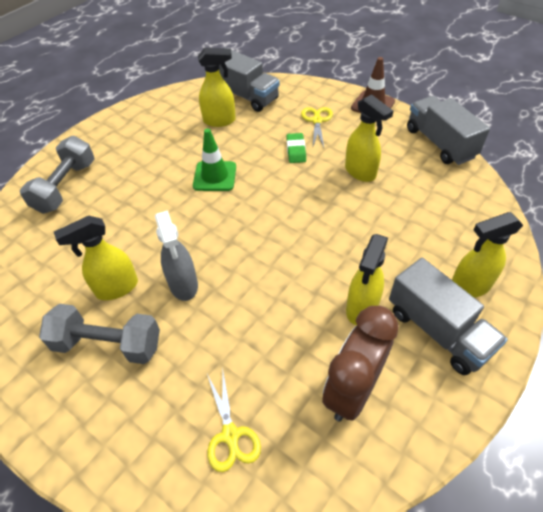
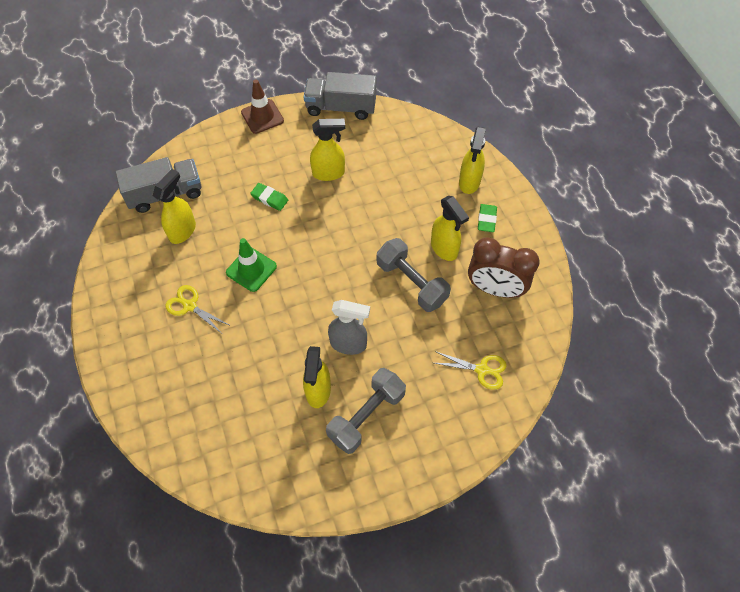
camera: 60 degrees left, 10 degrees up
(65, 187) = (166, 389): grey dumbbell -> grey dumbbell (411, 283)
(317, 120) = (247, 164): yellow scissors -> yellow scissors (189, 306)
(352, 390) = (495, 289): brown clock -> brown clock turned 45 degrees counterclockwise
(438, 330) = (486, 219): grey truck -> green eraser

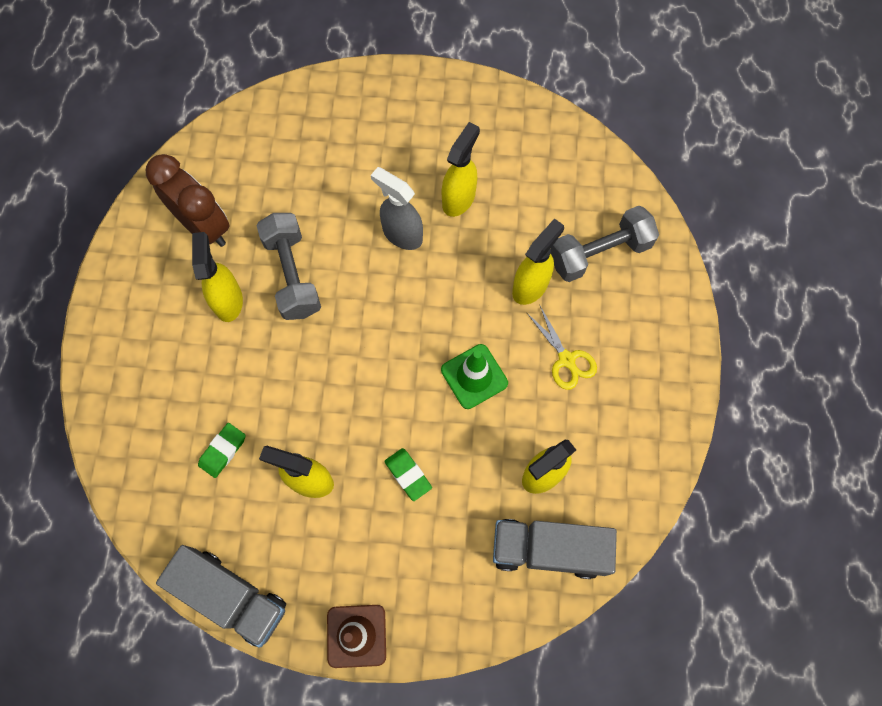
camera: 155 degrees left, 10 degrees up
(366, 416) = (421, 154): grey dumbbell -> grey dumbbell (600, 253)
(469, 182) = (136, 379): yellow spray bottle -> yellow spray bottle (530, 286)
(482, 370) = (277, 148): yellow scissors -> none
(486, 219) = (152, 316): green eraser -> green eraser (223, 451)

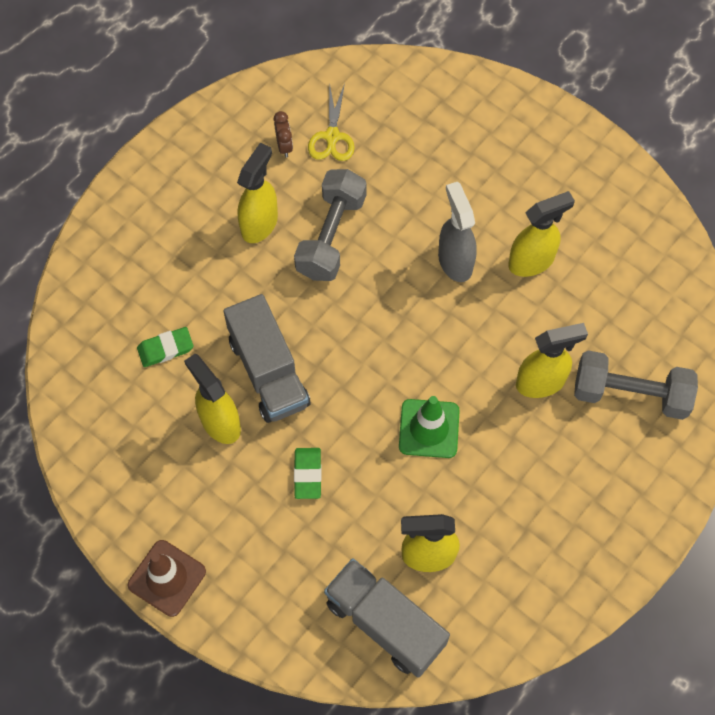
camera: 35 degrees right, 5 degrees down
(204, 226) = (284, 146): brown clock -> brown clock, size x0.42
(231, 597) = (88, 474): grey truck -> grey truck (268, 372)
(567, 360) = (526, 470): yellow scissors -> yellow scissors (332, 137)

